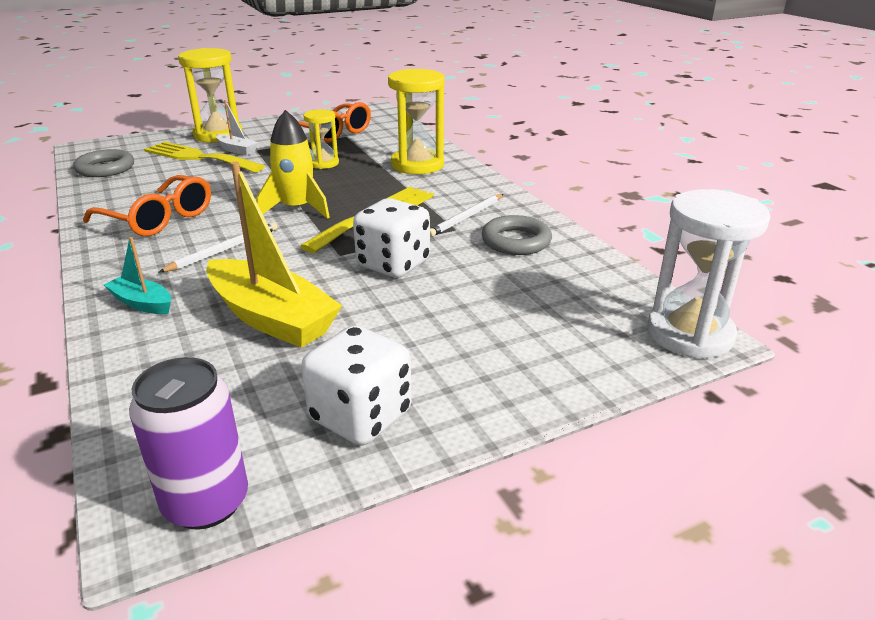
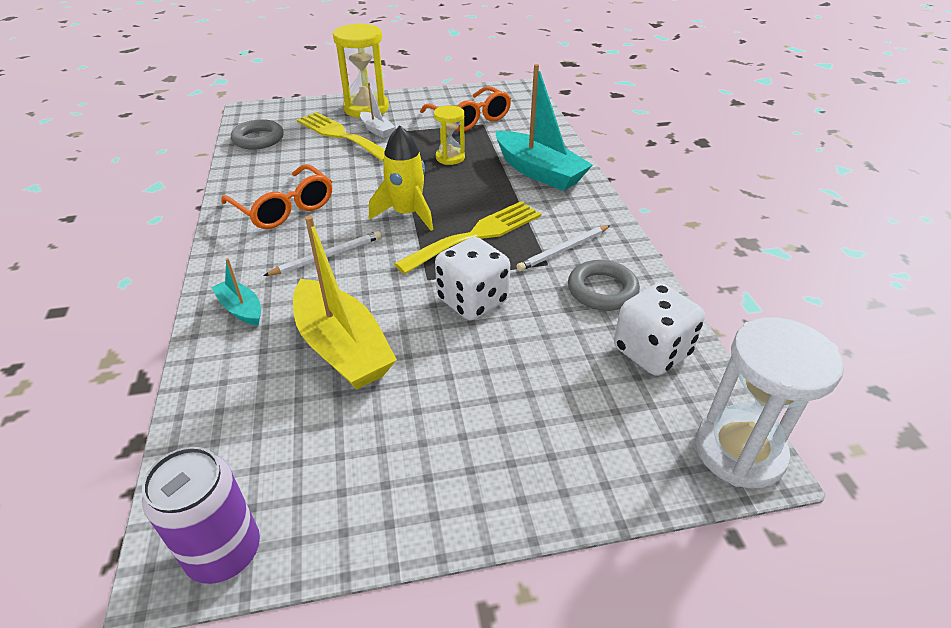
camera: 15 degrees right, 10 degrees up
(360, 416) = (382, 485): white dice -> white dice (651, 352)
(417, 165) = (539, 172): yellow hourglass -> turquoise boat

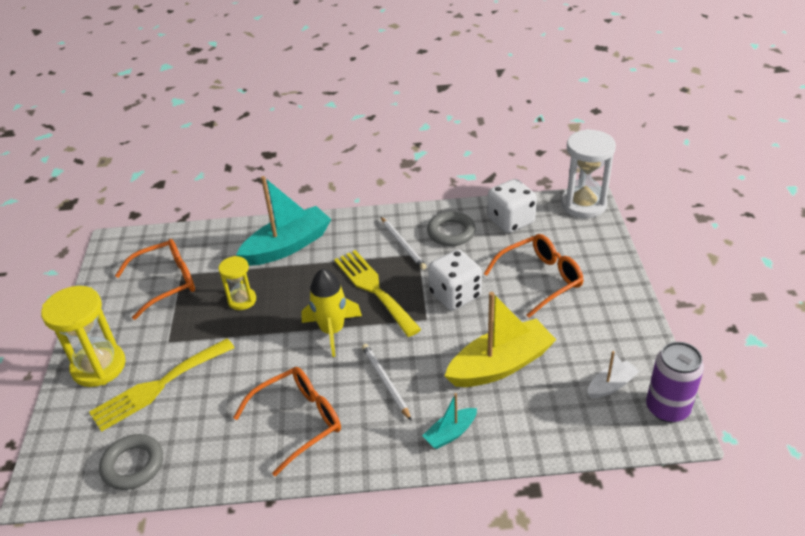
camera: 80 degrees left, 0 degrees up
(377, 130) = (159, 356): white boat -> white boat (611, 385)
(517, 387) = (539, 279): none -> orange glasses

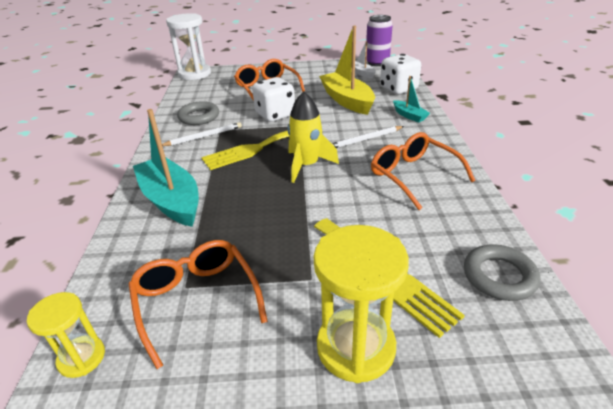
camera: 90 degrees left, 5 degrees down
(242, 300) = (251, 225): yellow hourglass -> yellow hourglass (82, 358)
(511, 221) = (198, 96): white dice -> white dice (398, 89)

